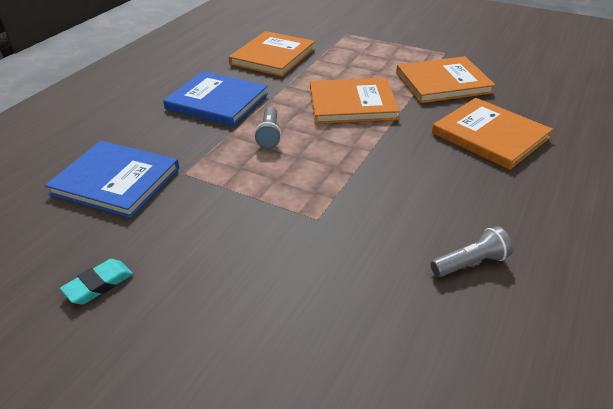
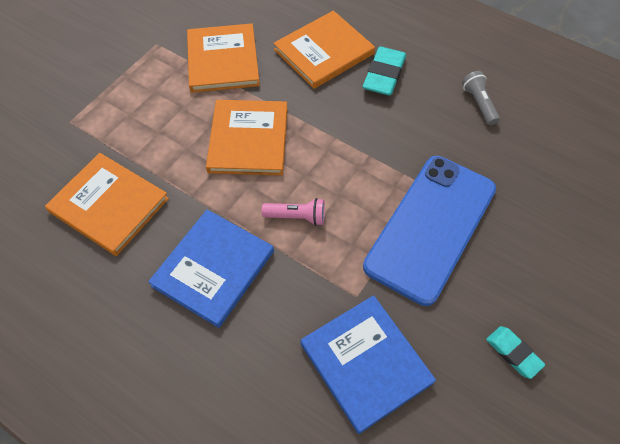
camera: 85 degrees left, 20 degrees up
(116, 181) = (365, 363): blue book -> blue book turned 60 degrees counterclockwise
(263, 220) = (431, 227): none -> blue phone
(269, 135) = (297, 217): grey flashlight -> pink flashlight
(478, 179) = (384, 75): none -> turquoise eraser

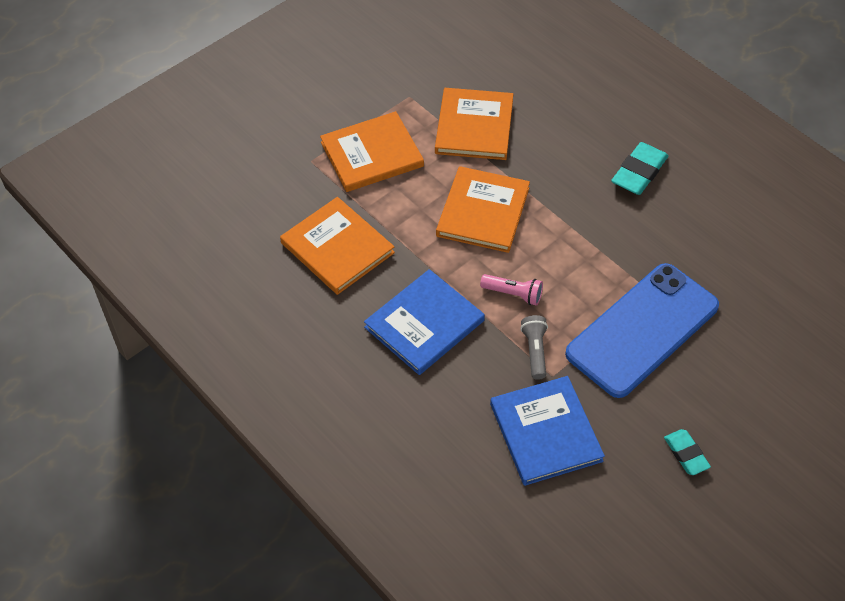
camera: 15 degrees right, 5 degrees down
(324, 52) = (582, 136): orange book -> orange book (372, 154)
(478, 103) = (731, 221): grey flashlight -> grey flashlight (535, 351)

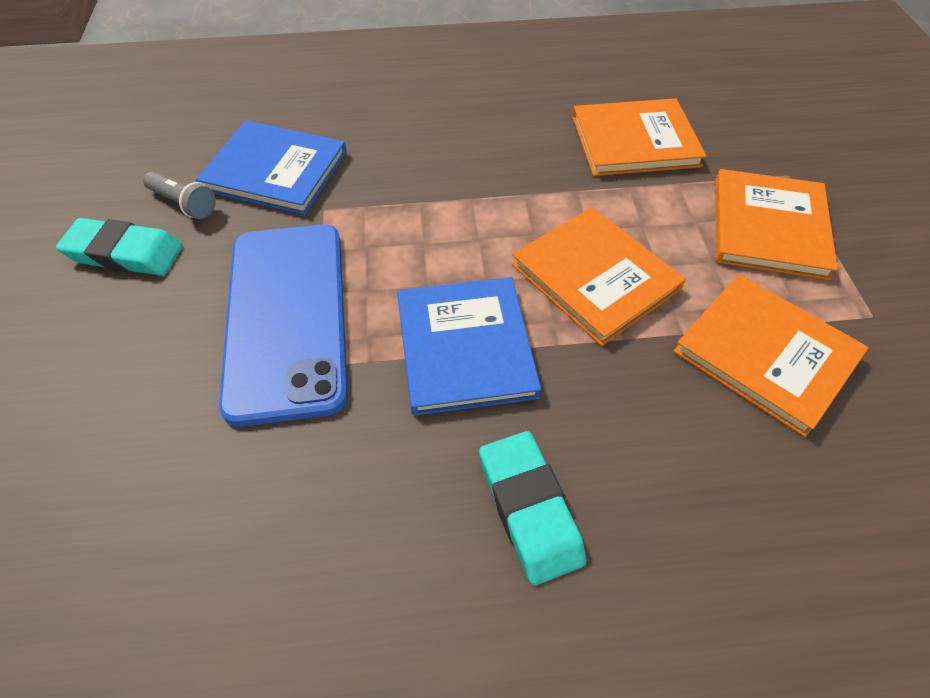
camera: 125 degrees right, 0 degrees up
(424, 324) = (480, 154): blue book -> blue book (464, 347)
(513, 294) = (450, 236): pink flashlight -> none
(535, 351) = (364, 212): grey flashlight -> grey flashlight (184, 204)
(686, 454) = (125, 253): turquoise eraser -> turquoise eraser, size x1.59

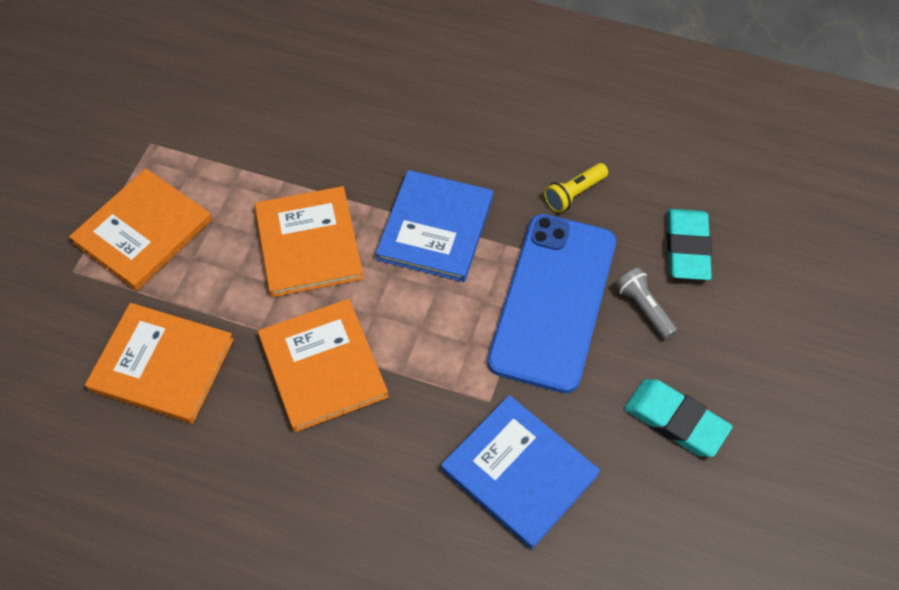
camera: 155 degrees left, 5 degrees up
(184, 204) = (616, 463): grey flashlight -> grey flashlight (644, 308)
(299, 468) = (574, 194): none -> yellow flashlight
(529, 509) = (451, 125): turquoise eraser -> turquoise eraser (687, 248)
(766, 354) = (244, 148): orange book -> orange book (322, 367)

